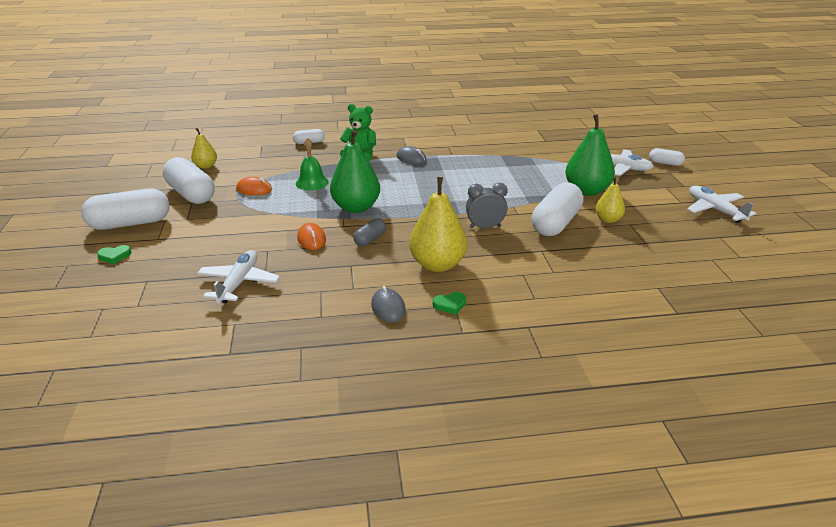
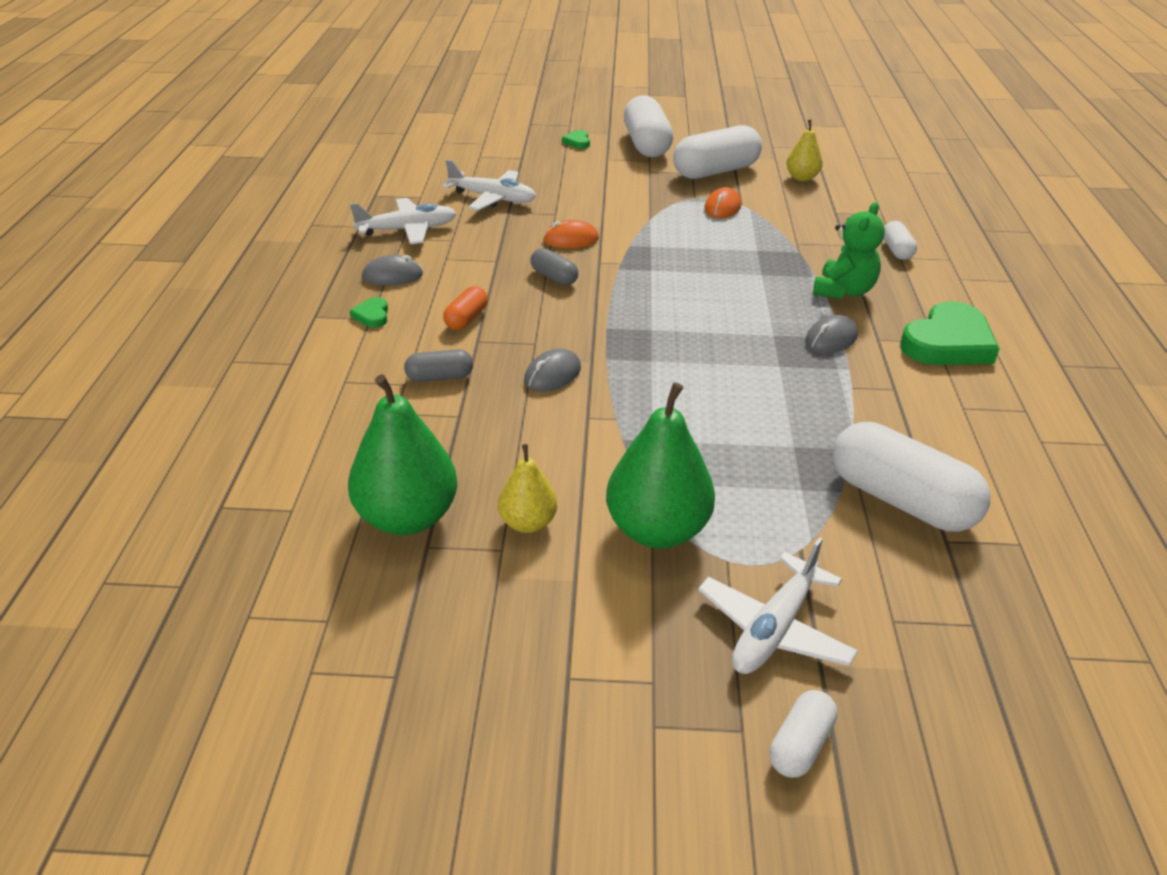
camera: 100 degrees right, 5 degrees up
(312, 182) = (739, 246): green bell -> none
(356, 207) = (649, 274): green pear -> green pear (407, 517)
(403, 135) = (948, 343): none -> green heart
(437, 264) = (466, 319): yellow pear -> orange capsule
(485, 227) = (552, 375): grey clock -> grey mouse
(509, 263) = (439, 377): none -> grey capsule
(556, 223) = (538, 452): white capsule -> white capsule (901, 500)
(714, 210) = (511, 729): white plane -> white plane (407, 230)

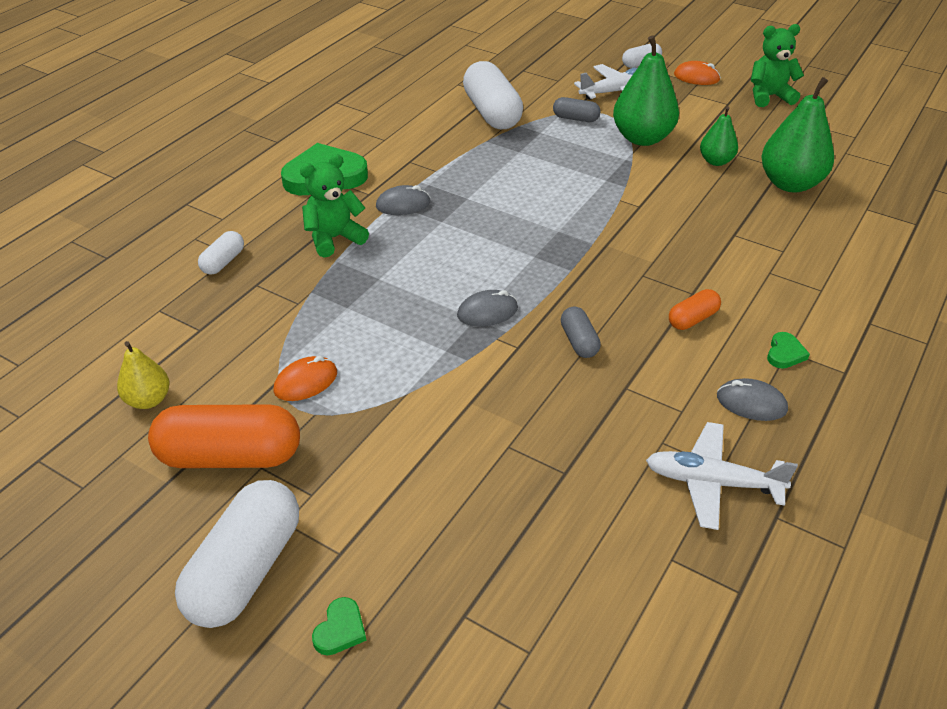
camera: 150 degrees left, 5 degrees up
(439, 377) = (738, 269): grey capsule -> grey capsule (575, 118)
(492, 198) = (570, 512): white plane -> none
(497, 737) = (769, 96): none -> green teddy bear
(528, 523) = (716, 161): yellow pear -> green pear
(552, 375) = (645, 243): grey mouse -> grey mouse (487, 312)
(571, 239) = (523, 391): orange mouse -> orange mouse (696, 77)
(715, 171) = (230, 456): white capsule -> orange capsule

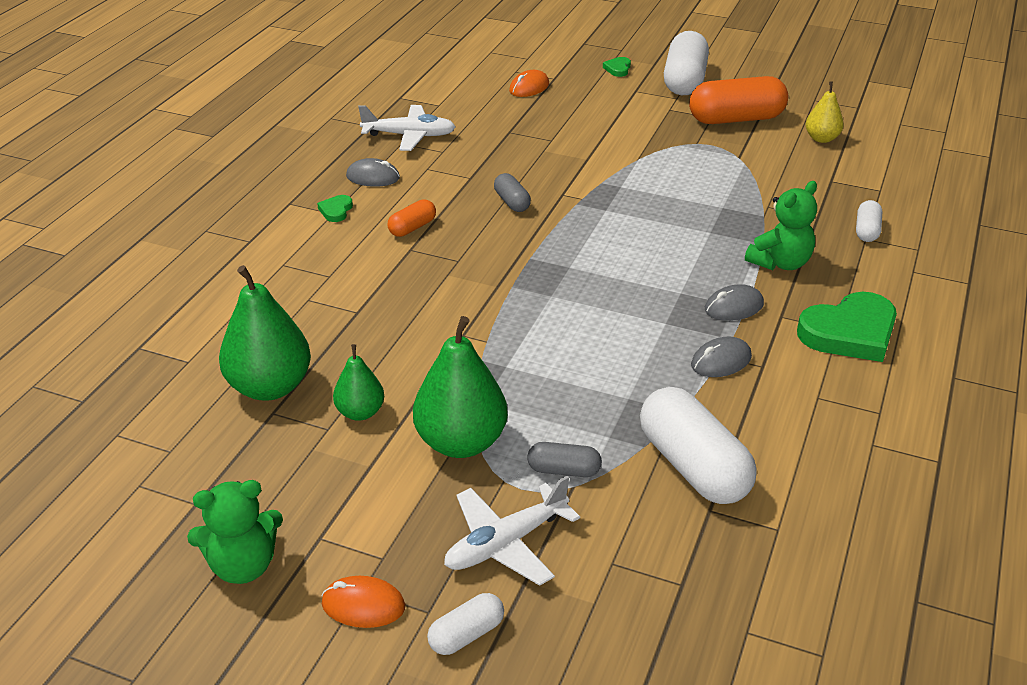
camera: 170 degrees right, 5 degrees down
(306, 382) = (717, 158): orange mouse -> orange mouse (529, 87)
(487, 312) = (597, 215): grey mouse -> grey mouse (721, 361)

